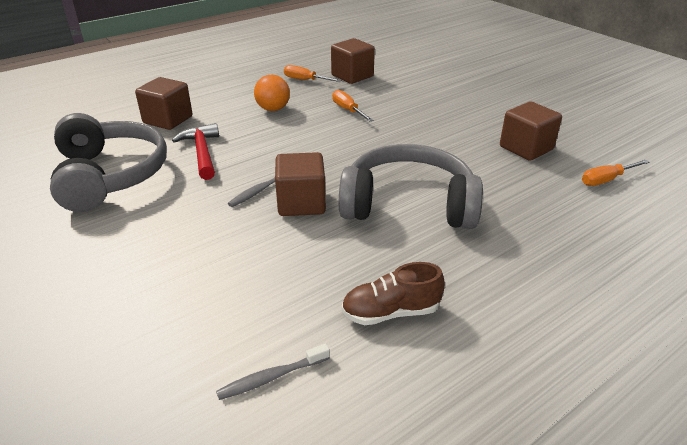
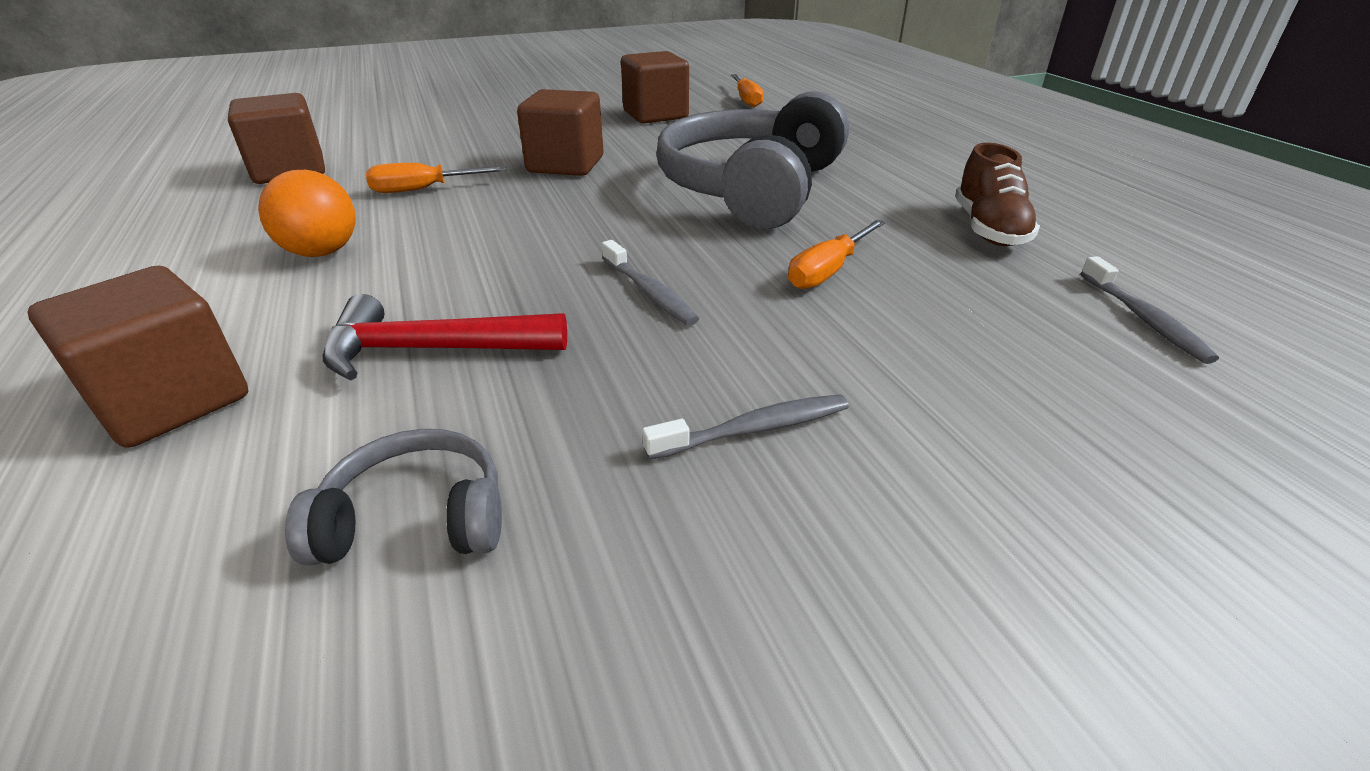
camera: 75 degrees left, 0 degrees up
(110, 175) = (416, 518): grey headphones -> grey headphones, size x0.45
(153, 233) = (754, 429): none -> grey toothbrush
(301, 203) = (712, 258): brown cube -> brown cube (565, 164)
(305, 80) = (234, 210): orange screwdriver -> orange screwdriver (828, 271)

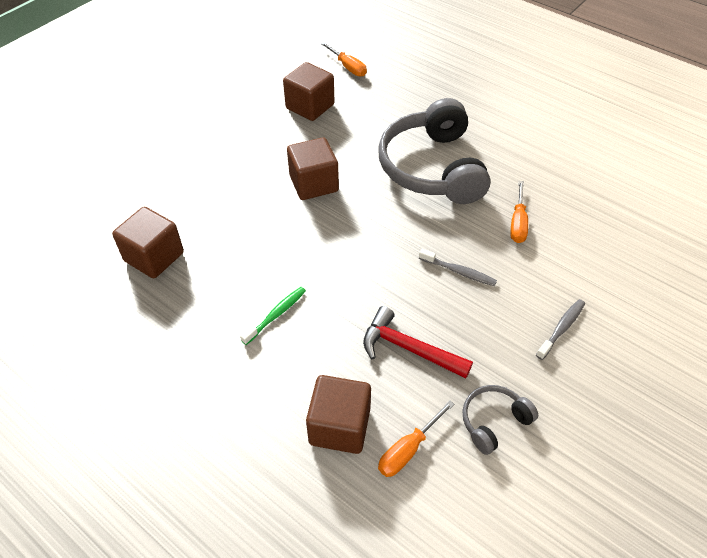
camera: 30 degrees left, 15 degrees up
(322, 252) = (276, 315): orange ball -> green toothbrush
(423, 189) = (261, 241): orange screwdriver -> orange screwdriver (408, 449)
(433, 350) = (409, 349): red hammer -> red hammer turned 60 degrees clockwise
(988, 229) = (560, 161): brown shoe -> none
(1144, 319) = (647, 203): grey toothbrush -> none

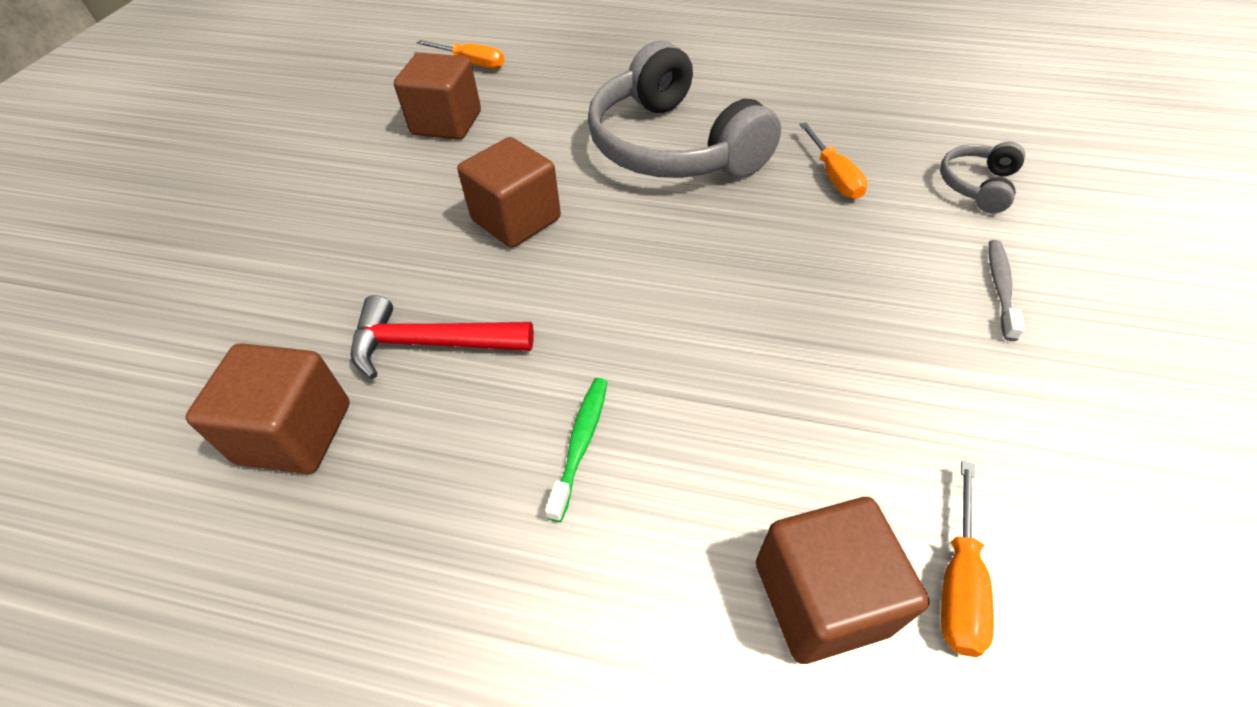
camera: 25 degrees left, 0 degrees up
(409, 349) = (828, 406): red hammer -> red hammer (432, 344)
(459, 271) = (810, 264): grey toothbrush -> none
(493, 421) = (1034, 465): grey headphones -> grey headphones (976, 185)

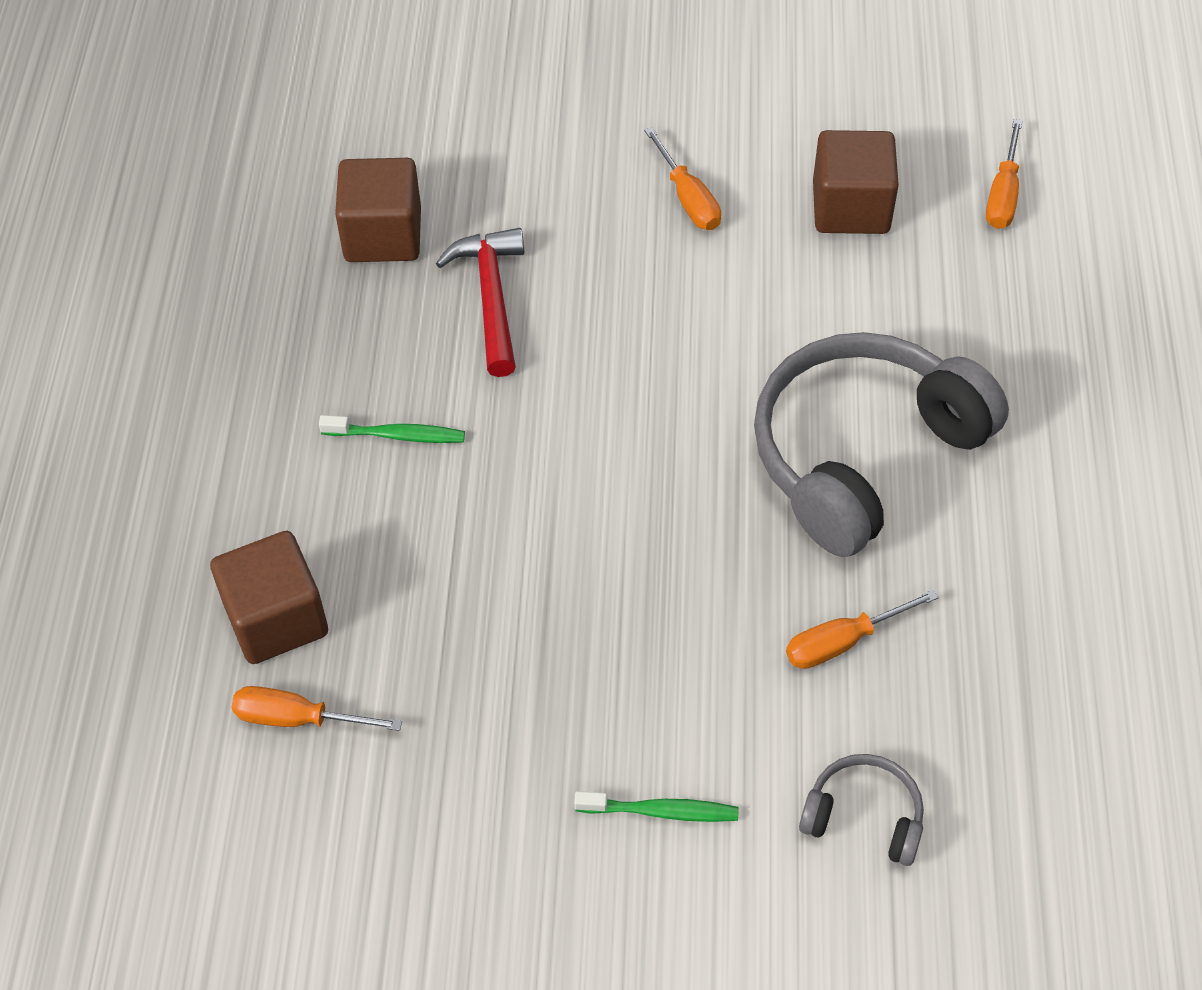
camera: 80 degrees right, 5 degrees up
(387, 200) = (688, 198): none -> orange screwdriver
(516, 219) = (681, 322): brown cube -> none
(1000, 287) = (661, 811): grey toothbrush -> green toothbrush

